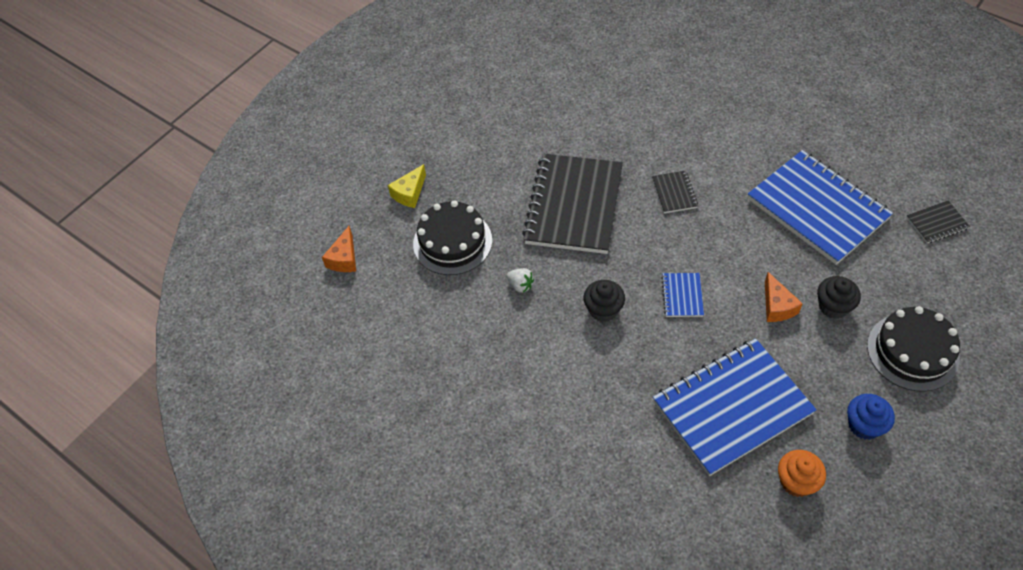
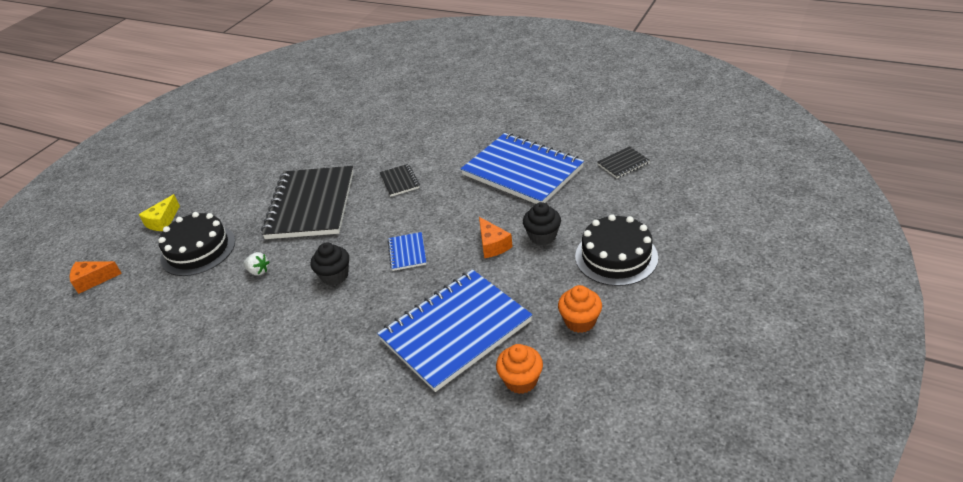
camera: 10 degrees left, 15 degrees down
(344, 258) = (93, 280): orange cheese -> orange cheese turned 75 degrees clockwise
(864, 425) = (580, 321): blue cupcake -> orange cupcake

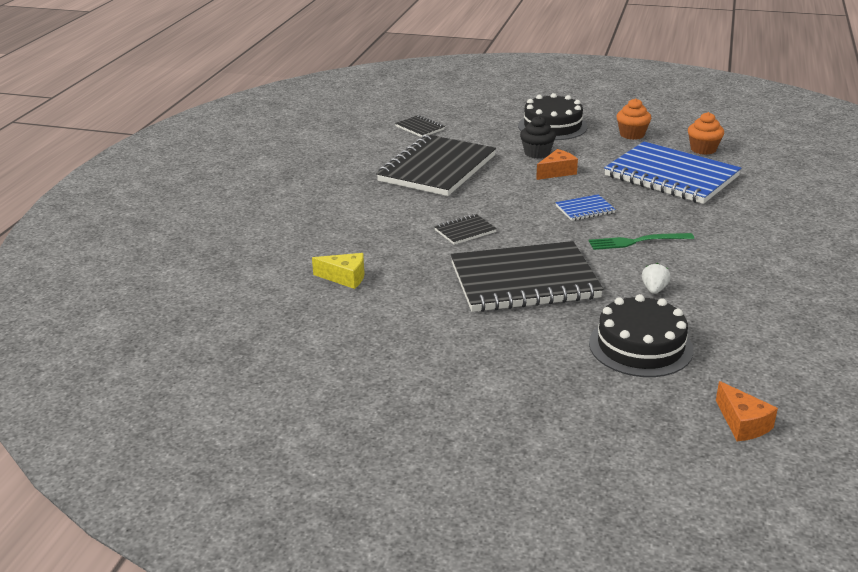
camera: 105 degrees left, 10 degrees down
(163, 221) = (597, 400): yellow cheese -> yellow cheese (345, 278)
(335, 276) = (637, 241): black cupcake -> green fork
(522, 171) = (437, 169): blue notebook -> black notebook

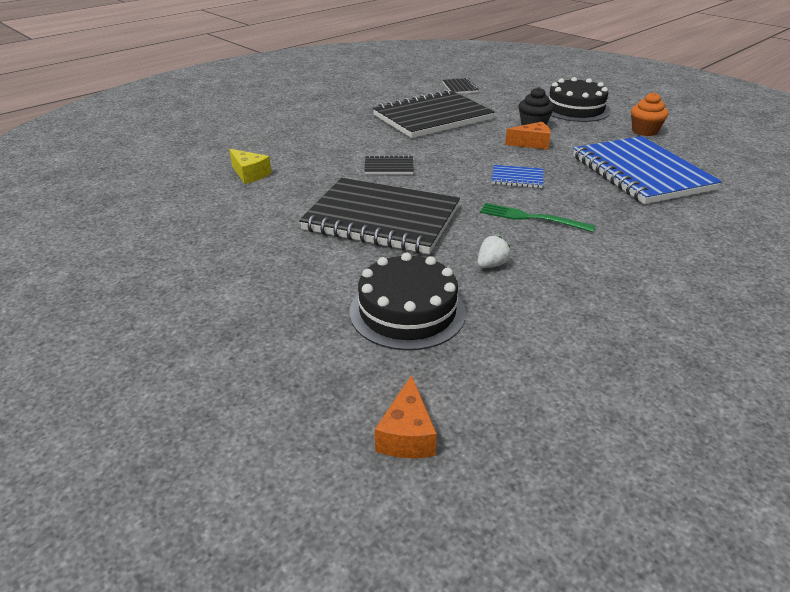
camera: 30 degrees right, 5 degrees up
(703, 149) = (705, 159): orange cupcake -> none

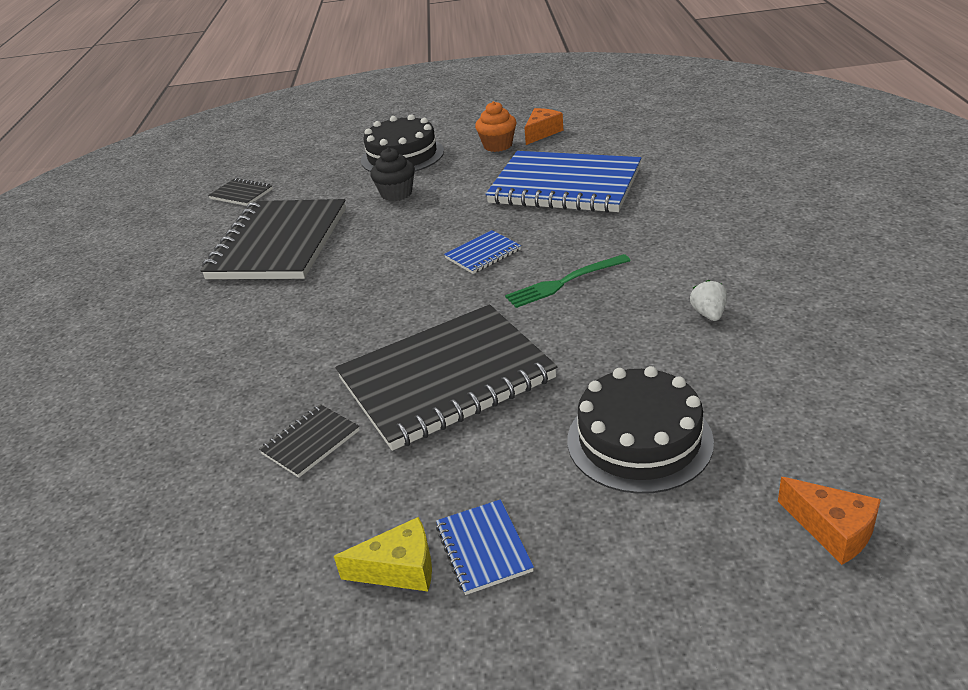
camera: 45 degrees left, 0 degrees up
(250, 174) = (195, 444): yellow cheese -> yellow cheese (400, 569)
(255, 293) = (484, 548): none -> blue notebook
(389, 167) = (342, 324): black notebook -> black notebook (310, 442)
(491, 265) = (616, 346): white strawberry -> white strawberry (709, 314)
(532, 143) = (430, 212): orange cheese -> orange cheese (542, 133)

